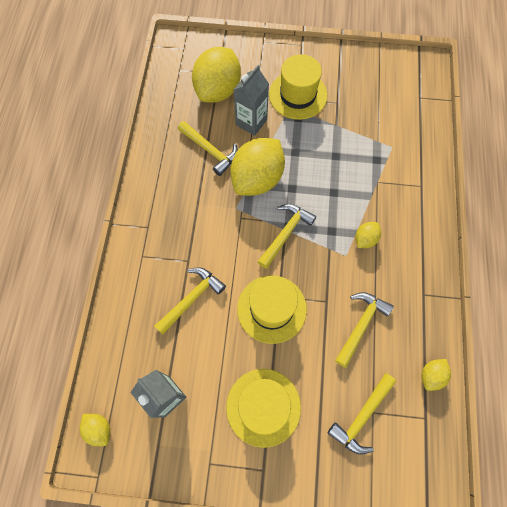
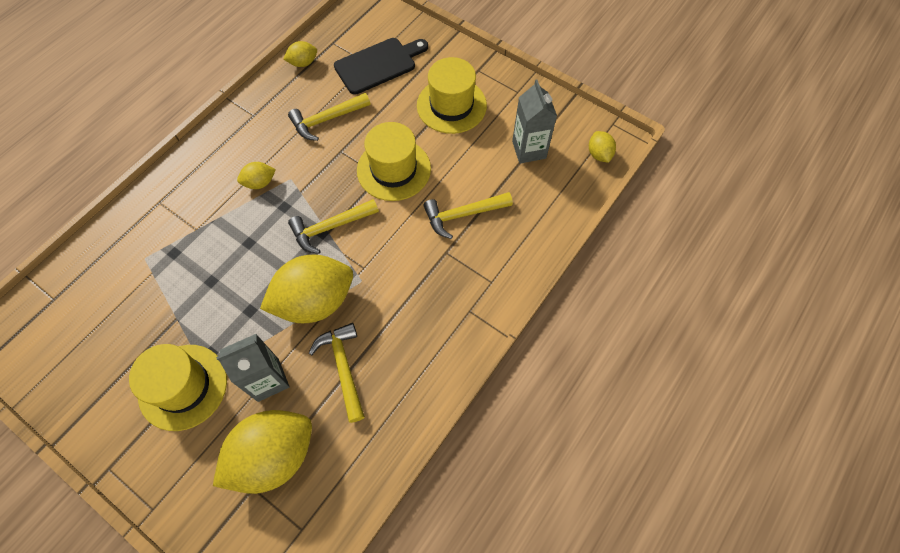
camera: 150 degrees left, 5 degrees down
(362, 416) = (378, 65): yellow hammer -> black cutting board

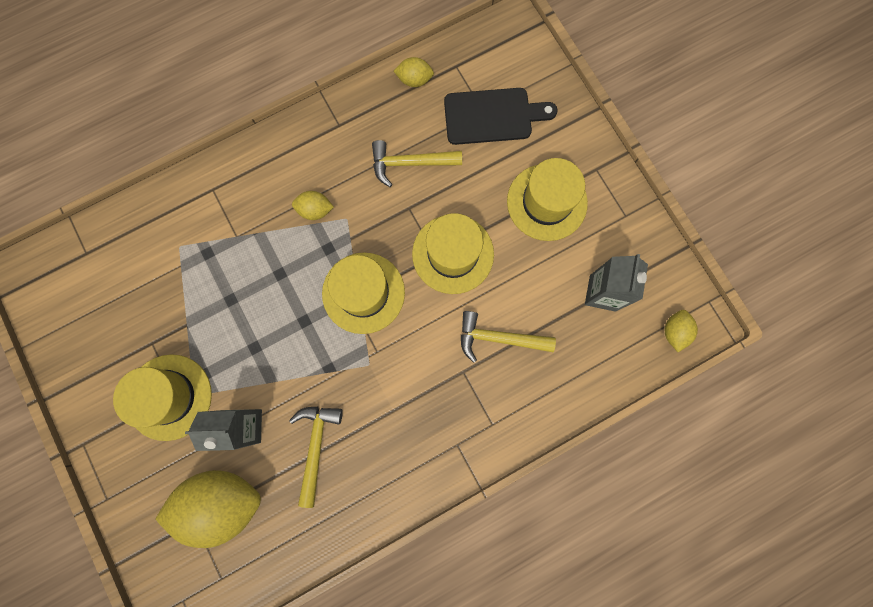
camera: 25 degrees right, 15 degrees up
(315, 301) = (317, 366): yellow lemon -> none
(330, 227) = (363, 293): yellow hammer -> yellow hat

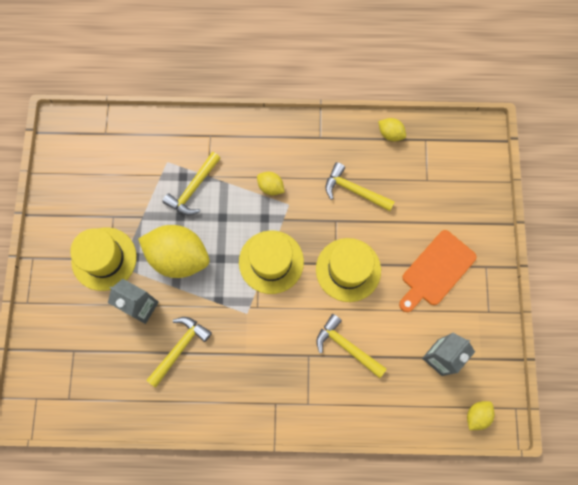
camera: 30 degrees right, 5 degrees down
(223, 501) = (99, 348): yellow lemon -> yellow lemon (179, 257)
(228, 260) = (193, 189): none -> yellow hammer
(492, 116) = (431, 189): black cutting board -> none
(546, 202) = (436, 270): yellow hat -> orange cutting board

